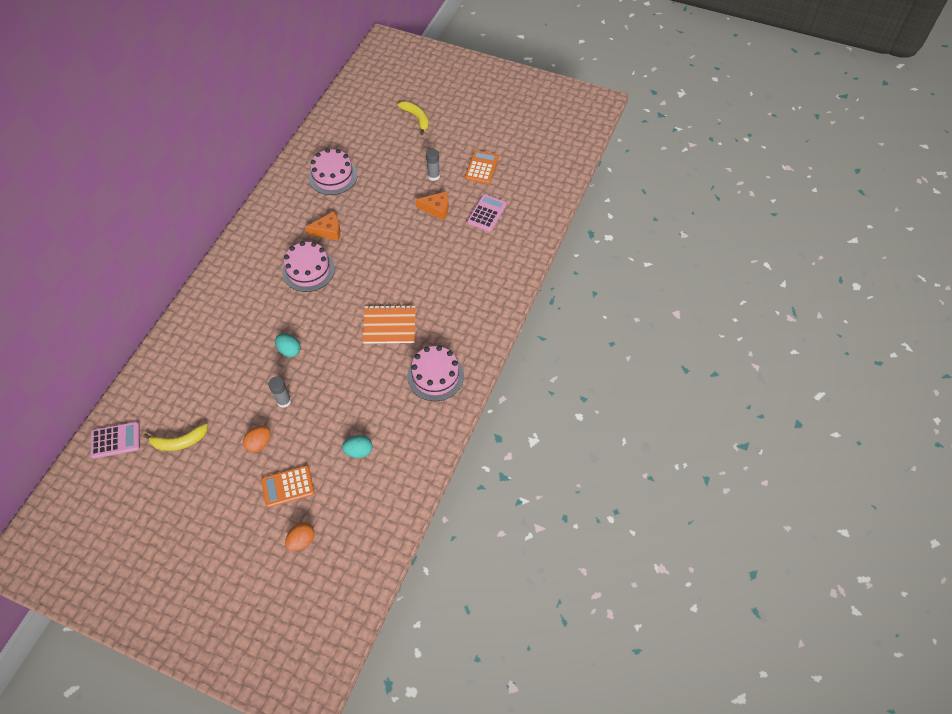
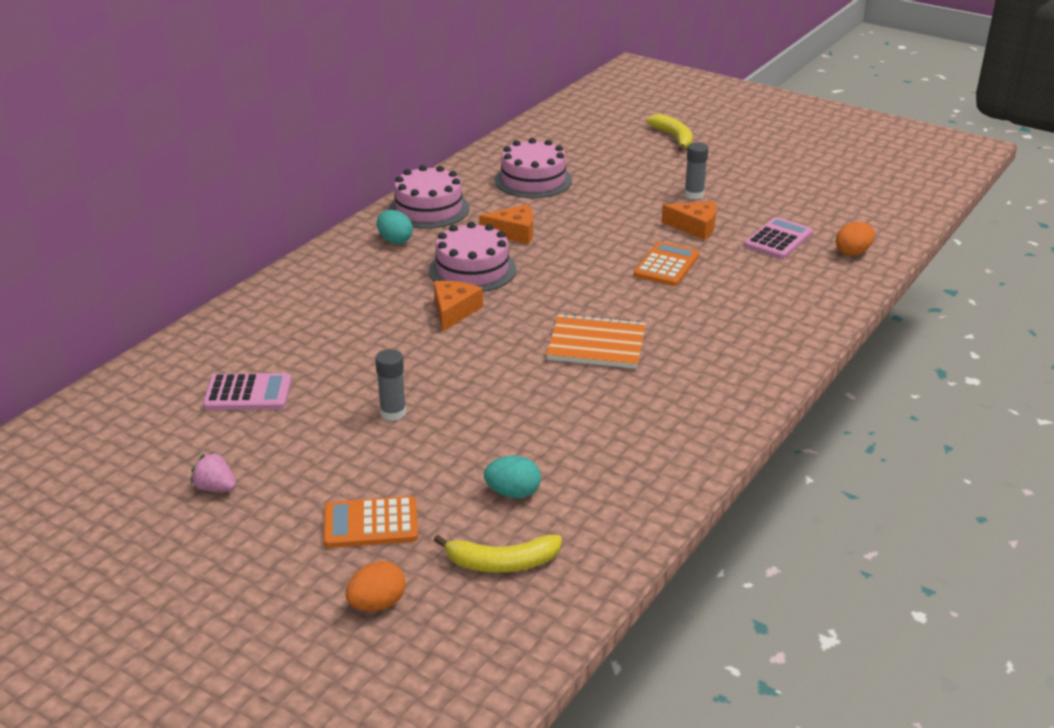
camera: 10 degrees right, 25 degrees down
(115, 440) = (90, 425): pink calculator -> pink calculator (248, 393)
(179, 442) = (197, 441): yellow banana -> yellow banana (502, 563)
(199, 475) = (215, 488): none -> pink strawberry
(259, 443) = (335, 460): orange egg -> orange egg (853, 252)
(289, 350) = (418, 354): turquoise egg -> turquoise egg (395, 240)
(303, 310) = (454, 311): none -> orange cheese
(435, 376) = (670, 413): pink cake -> pink cake (429, 209)
(481, 167) = (773, 193): orange calculator -> orange calculator (666, 265)

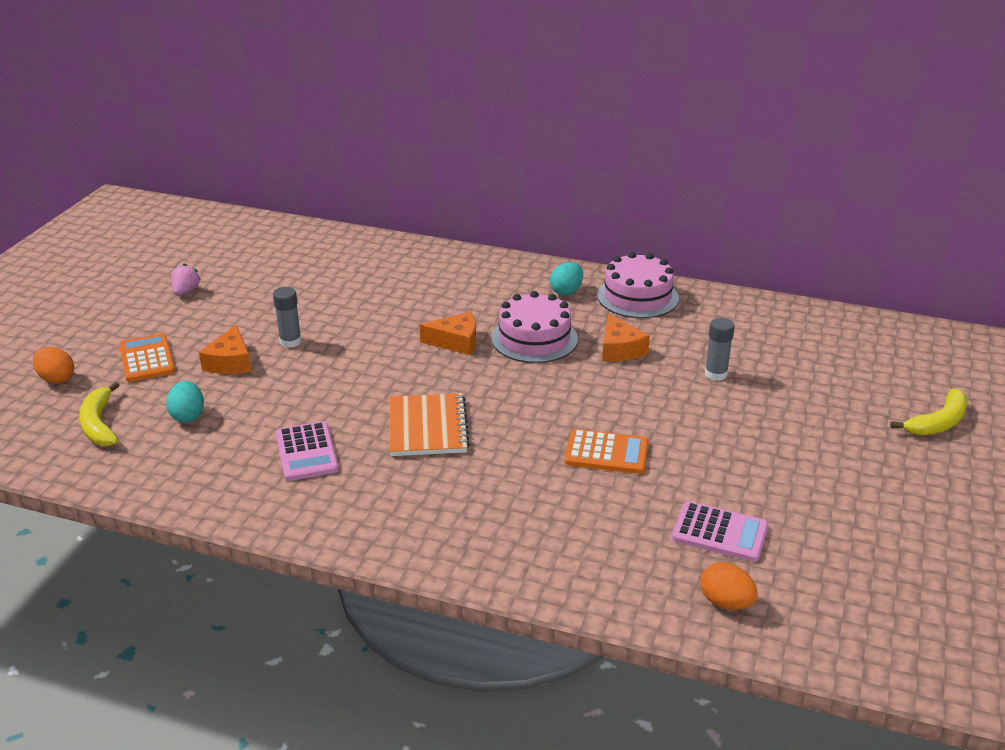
camera: 75 degrees right, 0 degrees up
(248, 393) = (303, 278): pink calculator -> pink calculator (307, 452)
(533, 180) = (743, 343): pink cake -> none
(694, 194) = (792, 454): grey glue stick -> grey glue stick (716, 374)
(695, 227) = (708, 464): orange cheese -> orange cheese (230, 362)

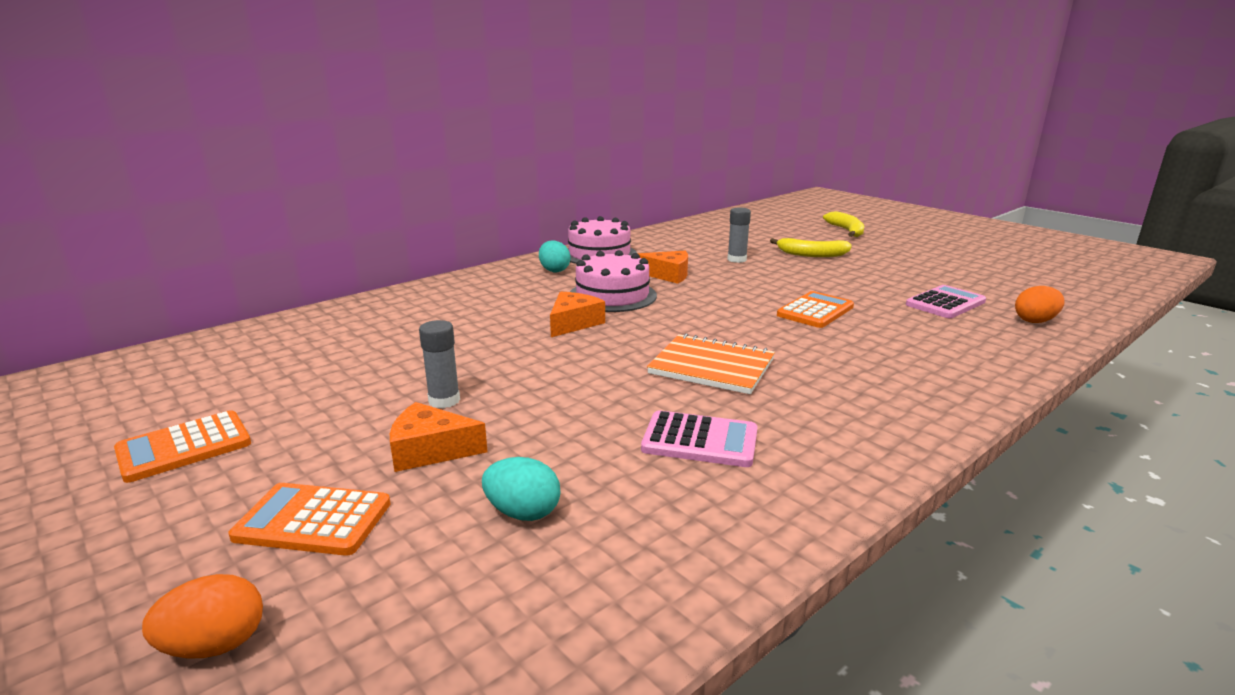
camera: 60 degrees left, 10 degrees down
(99, 424) = (443, 614): yellow banana -> yellow banana (812, 254)
(186, 291) = (184, 447): pink strawberry -> orange calculator
(230, 362) = (430, 450): orange cheese -> orange cheese turned 150 degrees clockwise

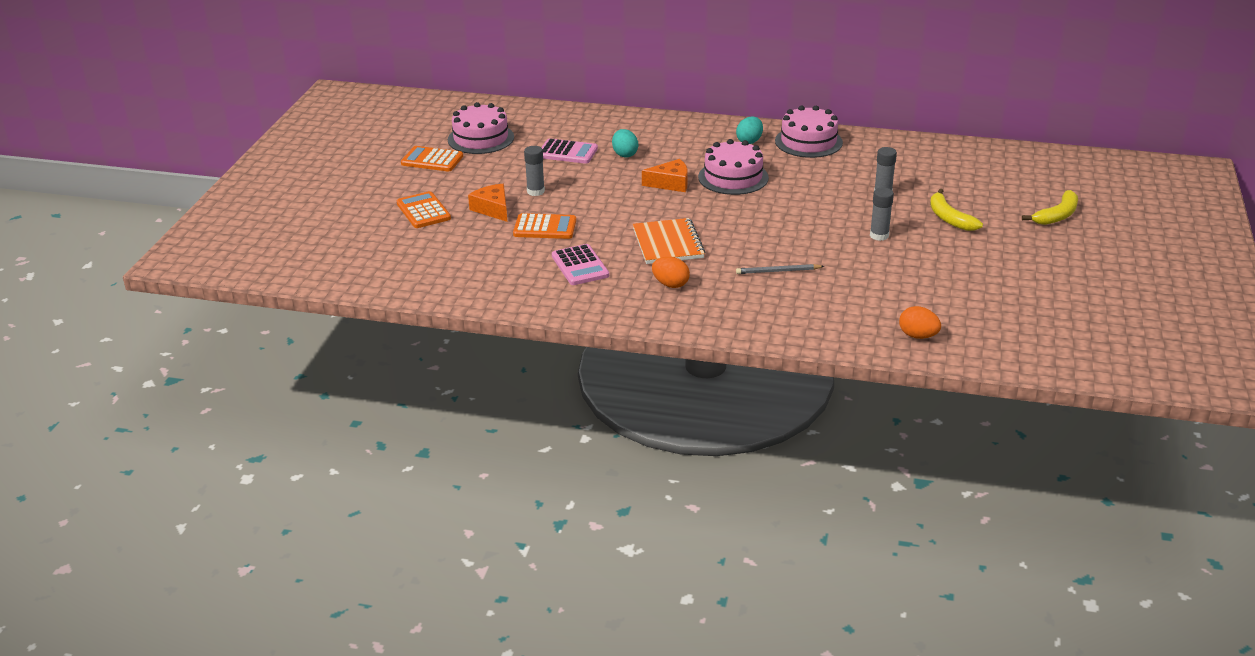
camera: 55 degrees right, 10 degrees up
(215, 645) = (356, 229): orange egg -> orange egg (670, 284)
(225, 387) = (481, 138): none -> pink cake
(523, 513) = (475, 248): turquoise egg -> turquoise egg (625, 154)
(668, 275) = (803, 181): orange cheese -> none
(814, 281) = (879, 235): none -> grey glue stick
(815, 311) = (810, 251): orange calculator -> orange calculator (545, 227)
(844, 335) = (778, 271): none -> grey pencil
(945, 303) = (906, 295): pink calculator -> pink calculator (567, 152)

